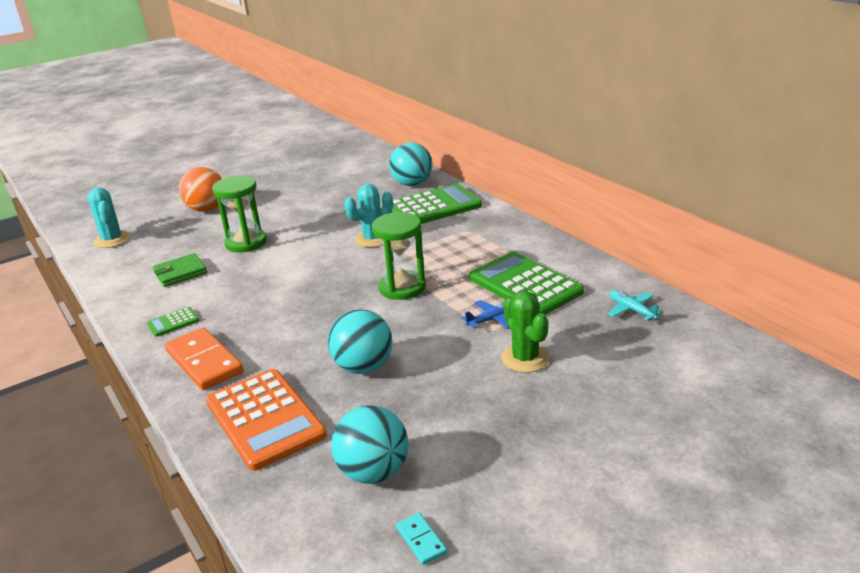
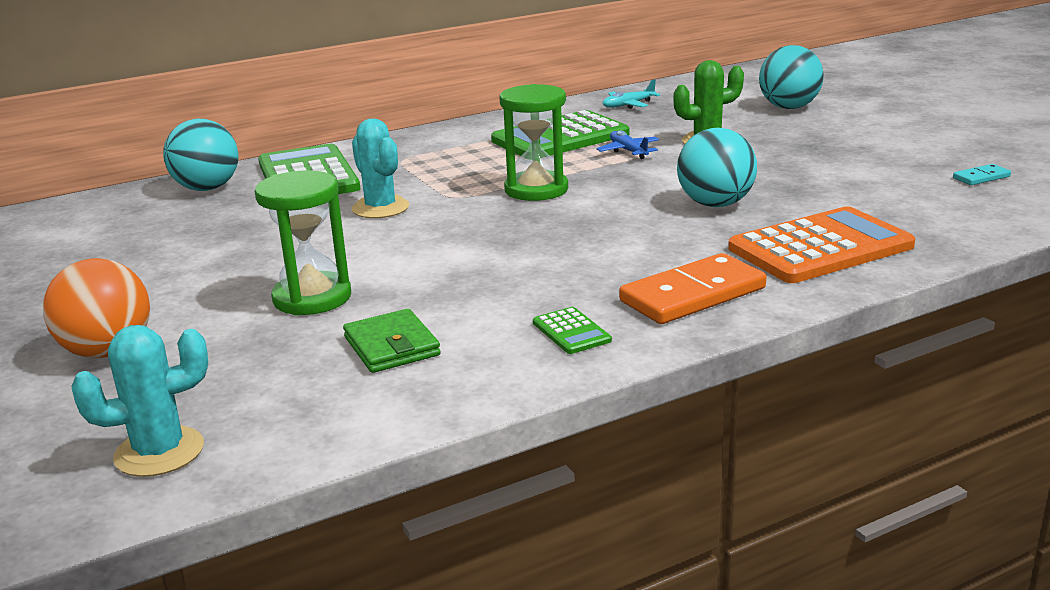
camera: 85 degrees left, 5 degrees down
(373, 472) = (898, 195): turquoise ball -> turquoise ball (789, 107)

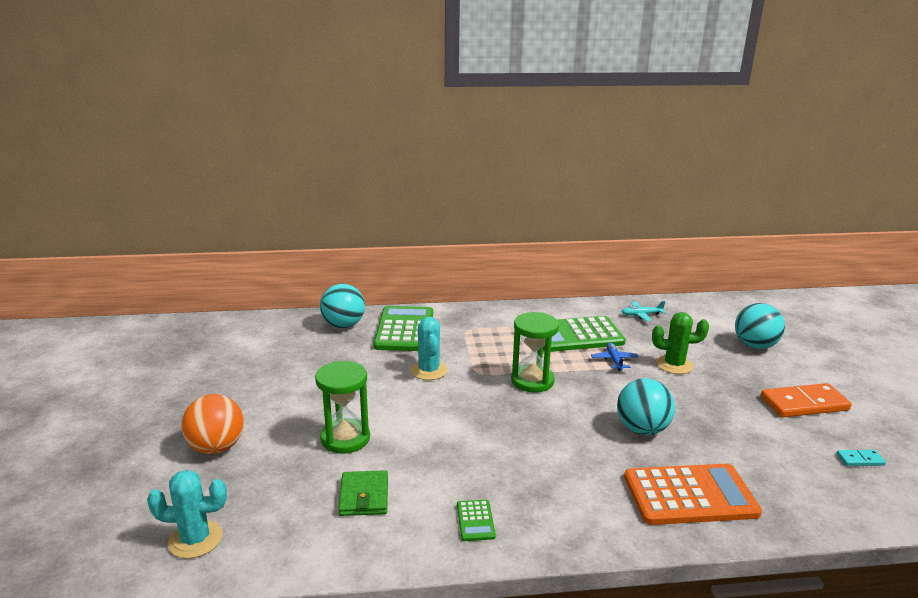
camera: 20 degrees right, 0 degrees up
(692, 295) = (573, 513): orange domino -> orange domino (804, 404)

